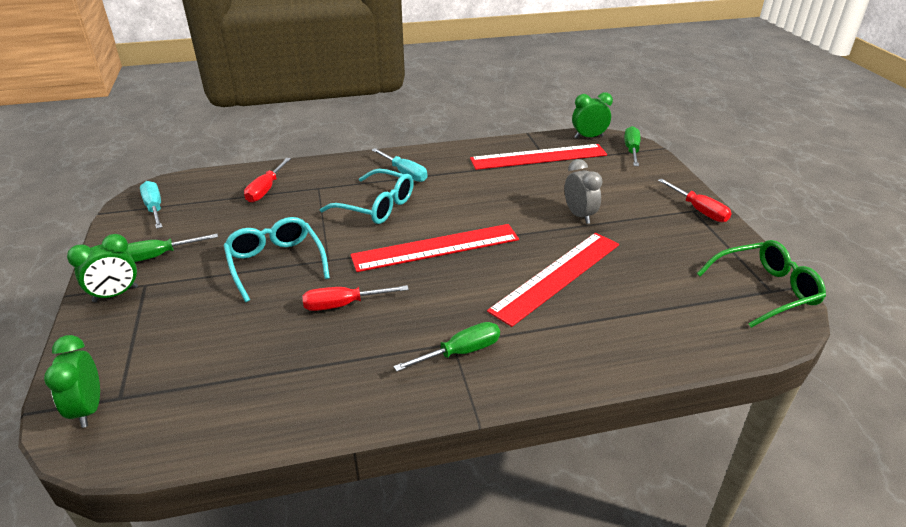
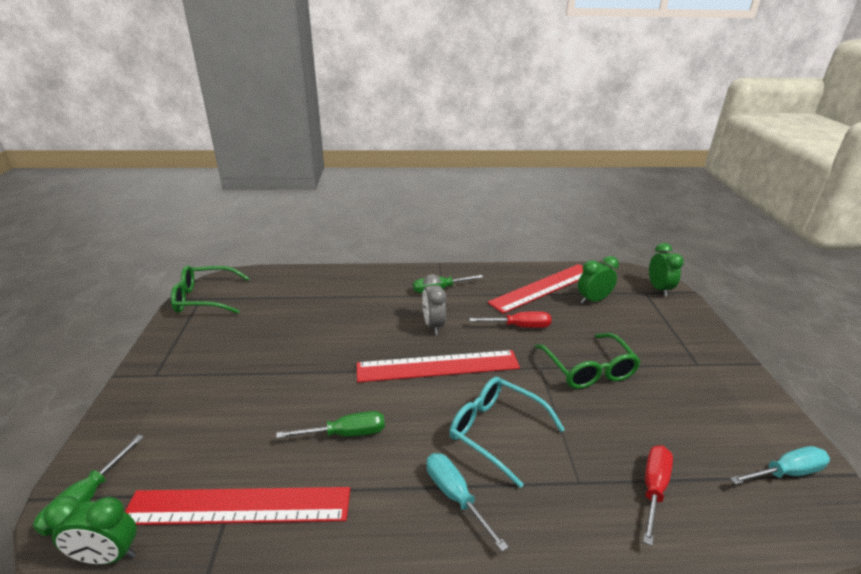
camera: 170 degrees left, 5 degrees down
(115, 294) = (715, 358): green clock -> green clock (593, 300)
(154, 208) = (786, 472): turquoise screwdriver -> turquoise screwdriver turned 90 degrees counterclockwise
(157, 256) = (713, 393): green screwdriver -> green screwdriver (347, 434)
(276, 263) = (588, 369): turquoise glasses -> green glasses
(557, 276) = (345, 326): red ruler -> red ruler (543, 287)
(579, 215) = (276, 384): grey clock -> grey clock (433, 325)
(699, 210) = (150, 373): red screwdriver -> none

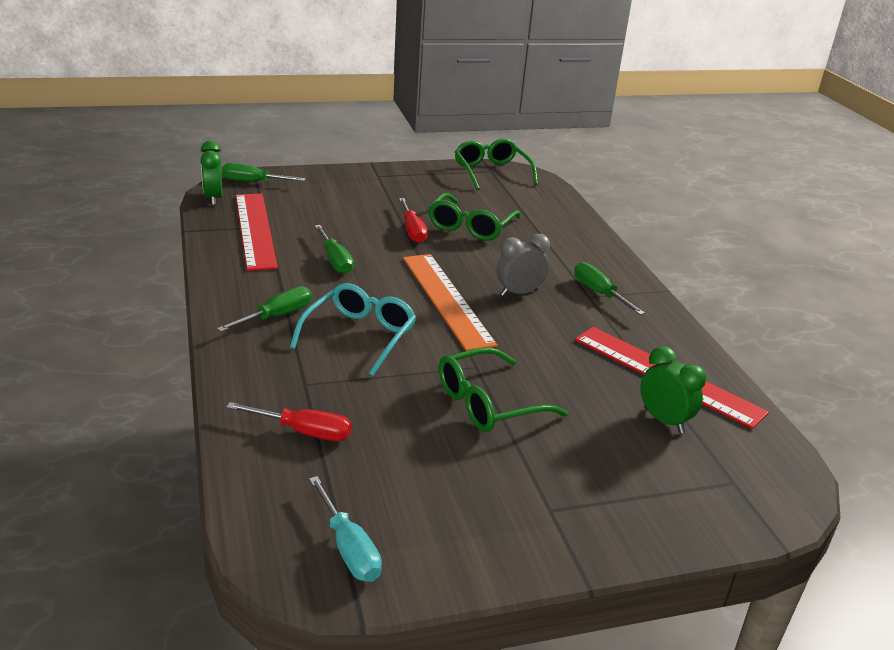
camera: 75 degrees right, 0 degrees up
(310, 330) = (471, 226): none -> green glasses
(438, 366) = (446, 299): red ruler -> orange ruler
(455, 495) = (277, 316): turquoise screwdriver -> green screwdriver
(520, 326) = (553, 353): red screwdriver -> red screwdriver (412, 231)
(659, 289) = (757, 501): green clock -> none

